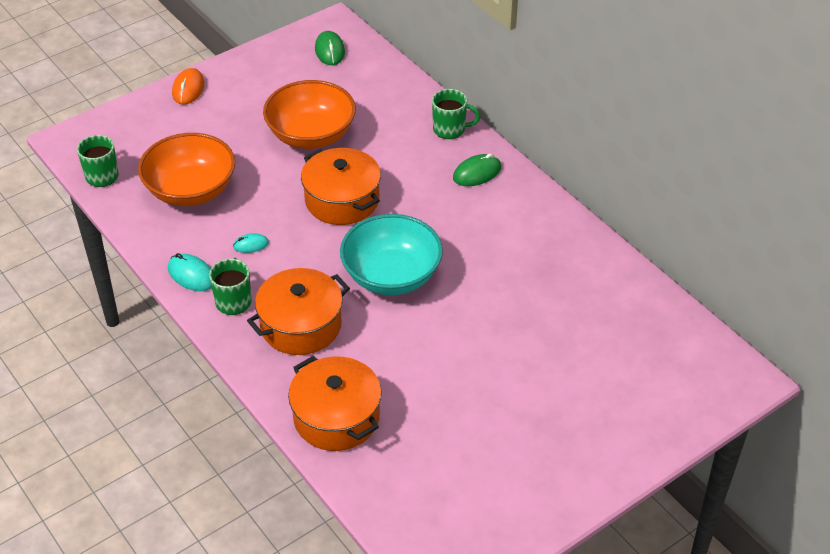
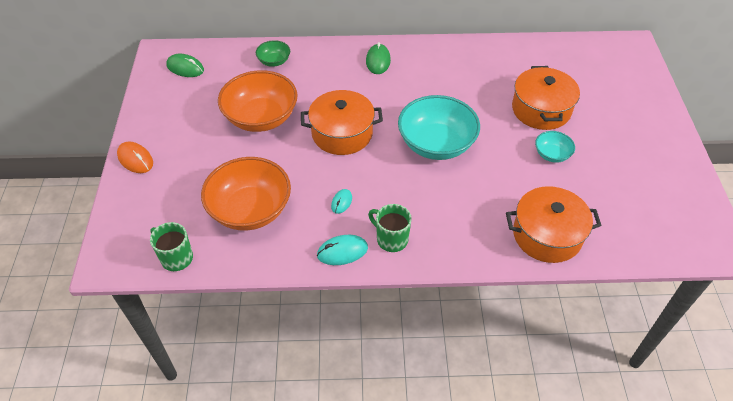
camera: 55 degrees left, 5 degrees up
(301, 325) = (446, 213): orange pot -> orange pot (541, 109)
(398, 101) = (274, 61): none -> green bowl
(450, 129) = (326, 52): green mug -> none
(462, 376) = (552, 154): none -> turquoise bowl

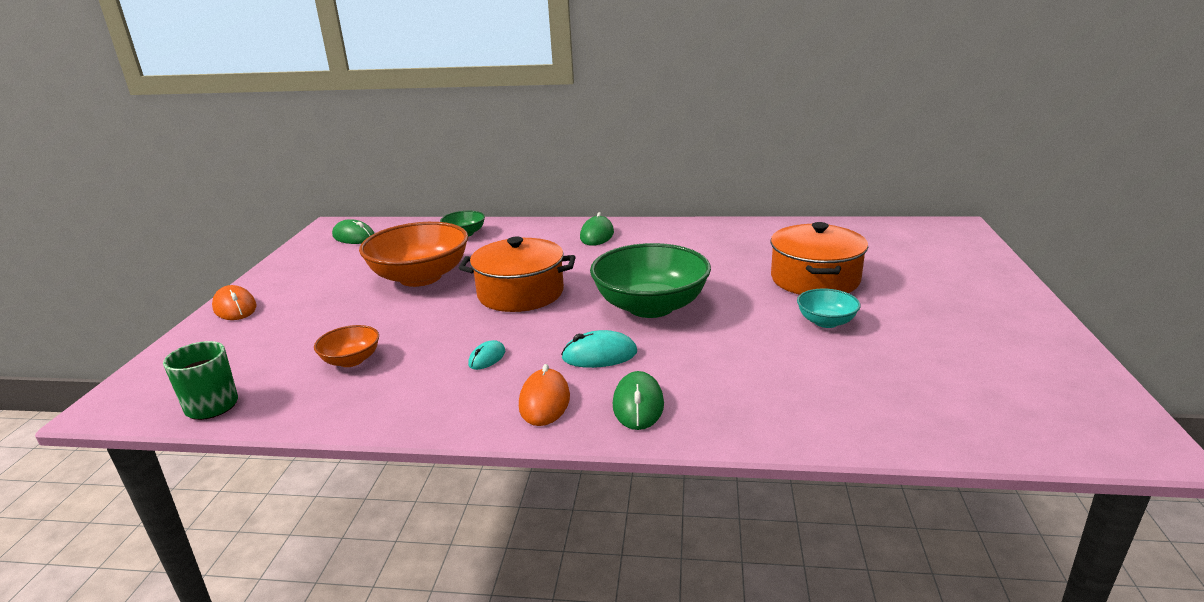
camera: 10 degrees right, 25 degrees down
(250, 210) = (351, 360): orange bowl -> orange bowl, size x0.48
(342, 251) = (461, 411): turquoise mouse -> turquoise mouse (599, 355)
(391, 239) = (544, 401): green mug -> orange mouse
(436, 144) = (650, 306): turquoise bowl -> green bowl
(448, 238) = (638, 405): none -> green mouse
(547, 235) = (807, 409): orange pot -> none

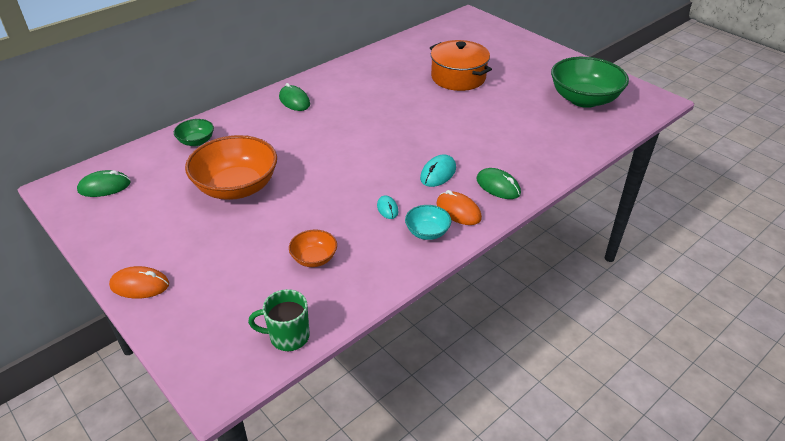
camera: 50 degrees left, 15 degrees up
(520, 293) = (327, 162): orange pot -> none
(650, 306) = (412, 133): green bowl -> green bowl (584, 99)
(826, 322) = (499, 100): turquoise bowl -> turquoise bowl (427, 232)

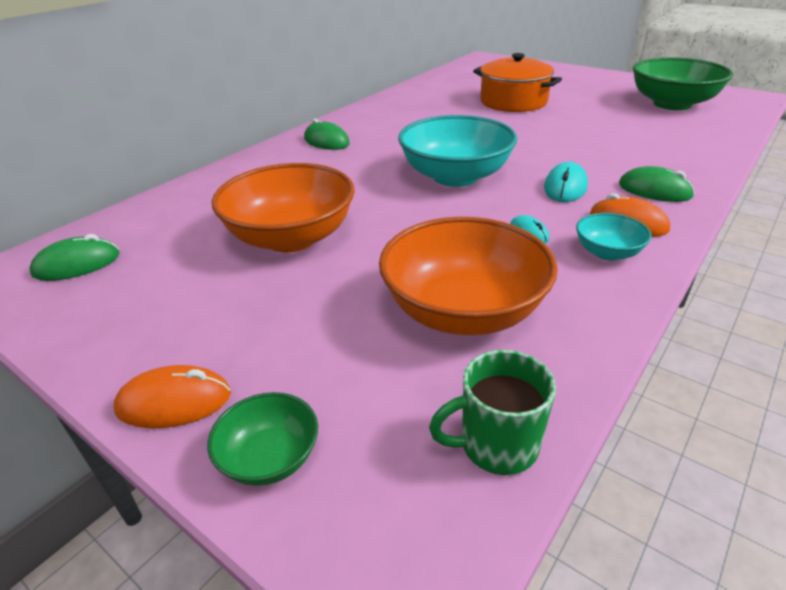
camera: 10 degrees left, 5 degrees down
(196, 141) = (208, 195): green bowl -> green bowl (270, 458)
(314, 258) = (463, 311): orange bowl -> orange bowl, size x2.08
(368, 151) = (455, 176): none -> turquoise bowl

